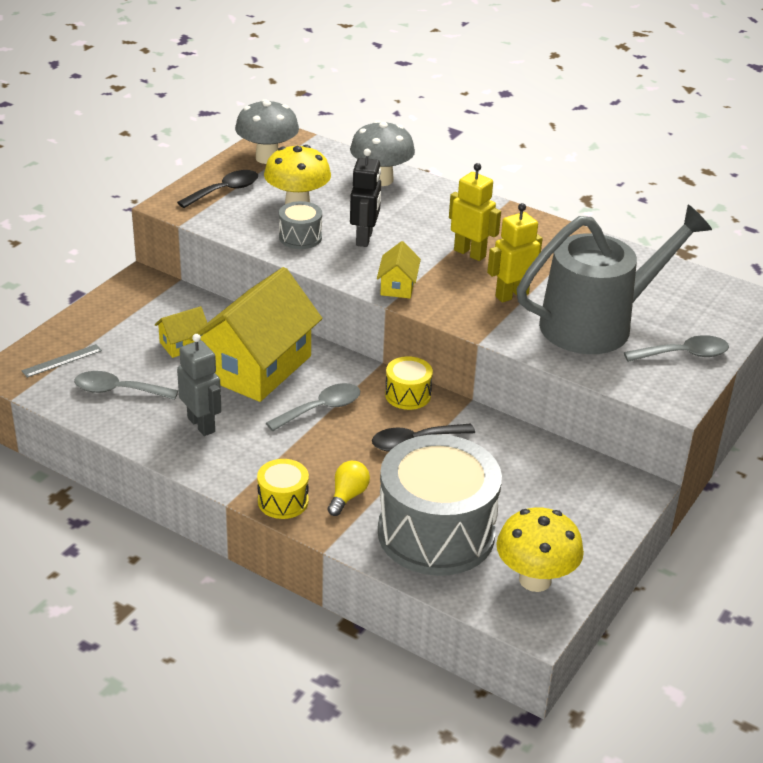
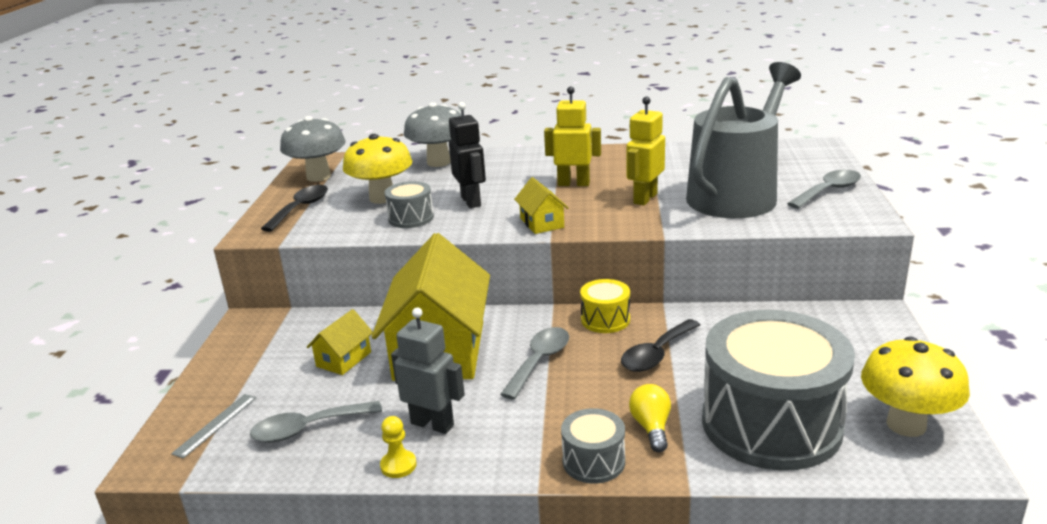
camera: 25 degrees left, 10 degrees down
(155, 444) = (398, 465): none -> yellow pawn
(283, 501) = (593, 461): yellow drum -> grey drum

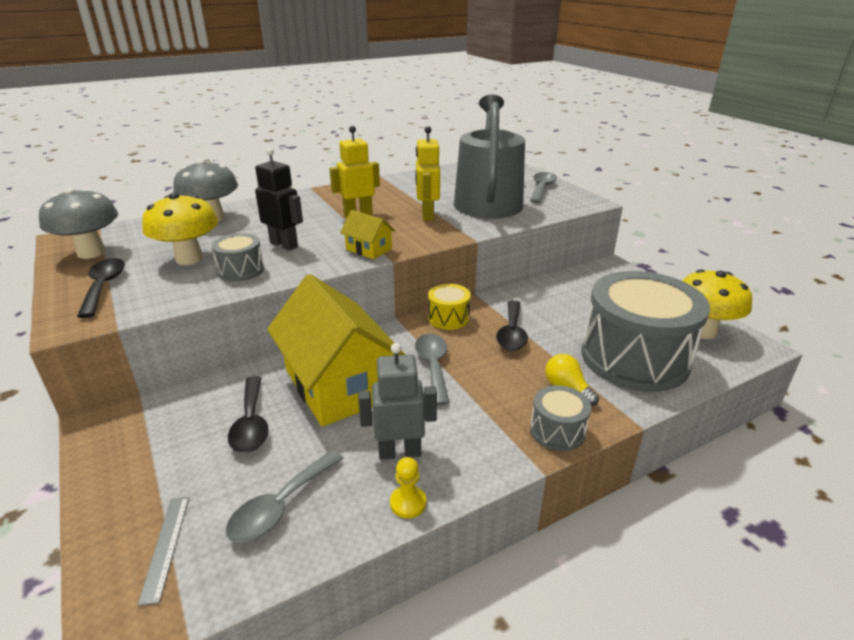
camera: 35 degrees left, 5 degrees up
(343, 359) = (251, 423): yellow house -> black spoon

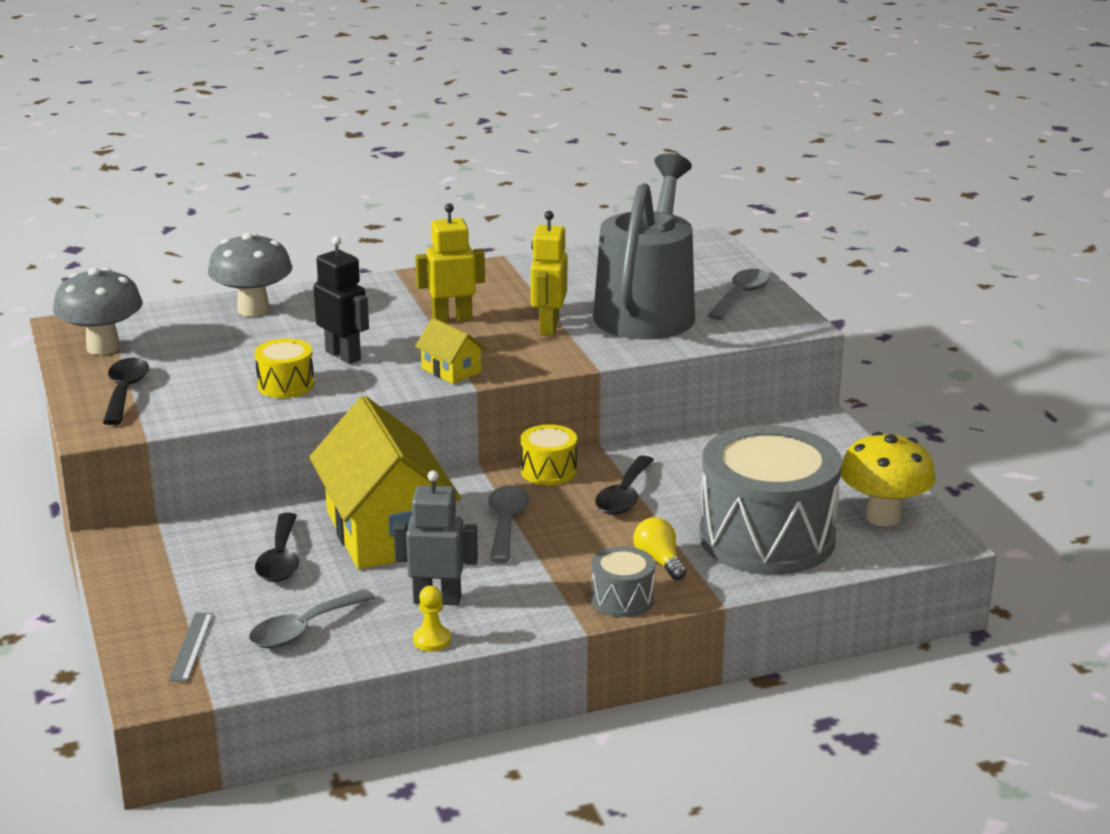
camera: 10 degrees right, 5 degrees down
(189, 259) = (223, 365): yellow mushroom -> none
(241, 270) = (285, 385): grey drum -> yellow drum

